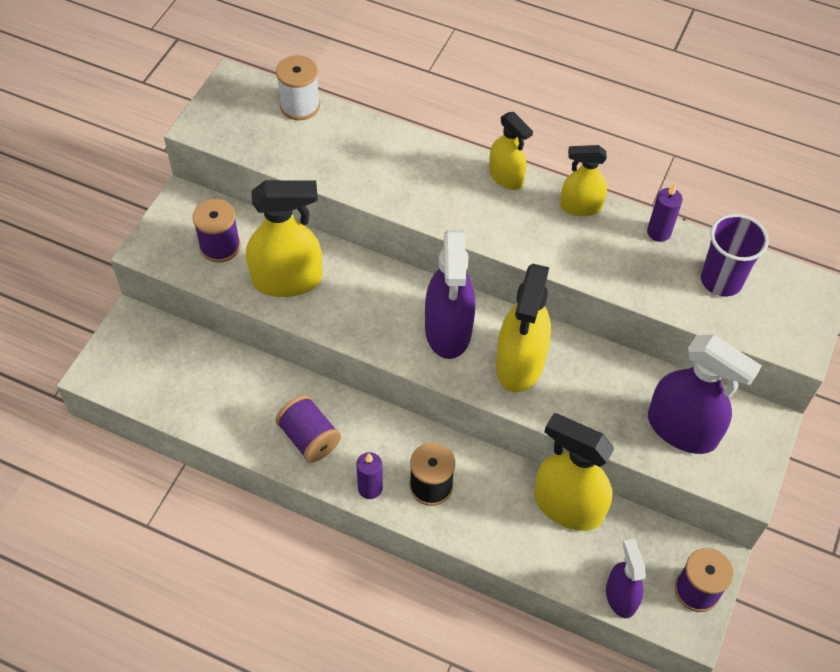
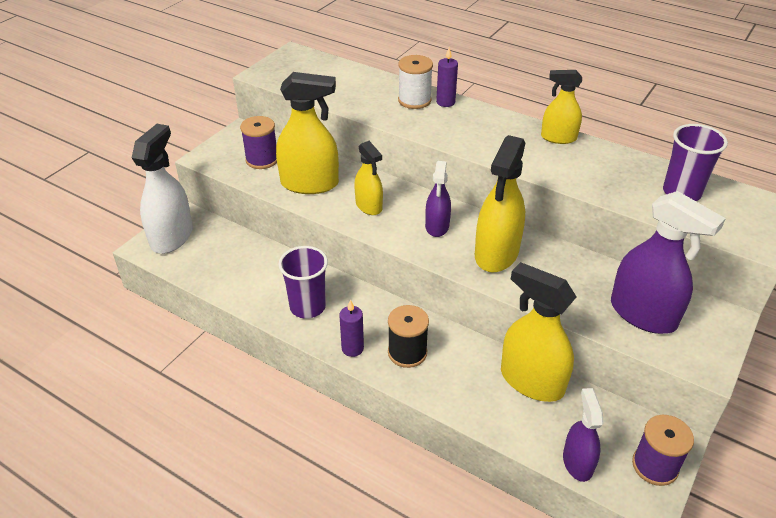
camera: 10 degrees right, 15 degrees down
(124, 355) = (172, 237): none -> white spray bottle
(300, 106) = (341, 68): white spool -> white spool (414, 100)
(309, 438) = (307, 307): purple spool -> purple cup
(448, 330) = (437, 226): purple spray bottle -> purple spray bottle, size x0.59
(506, 177) = (497, 116): yellow spray bottle -> yellow spray bottle (369, 206)
(659, 232) = (625, 158): purple candle -> purple candle (445, 102)

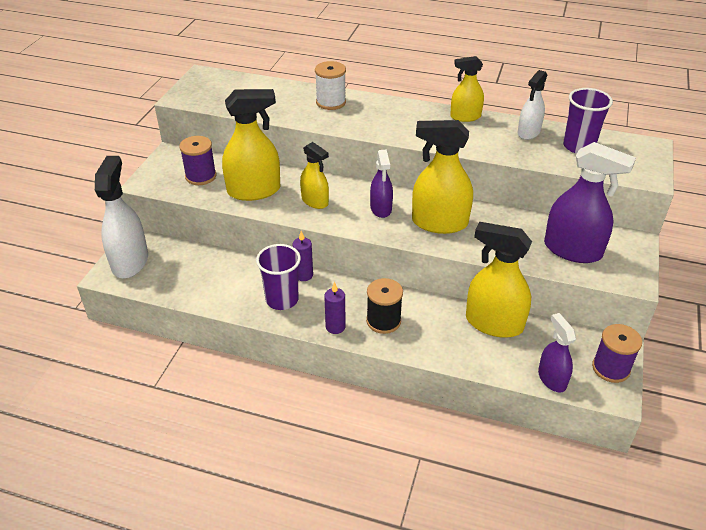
camera: 15 degrees left, 0 degrees up
(445, 102) = (358, 100): purple candle -> purple candle (304, 275)
(496, 254) = (439, 223): yellow spray bottle -> yellow spray bottle turned 90 degrees clockwise
(626, 167) = (528, 132): none -> white spray bottle

